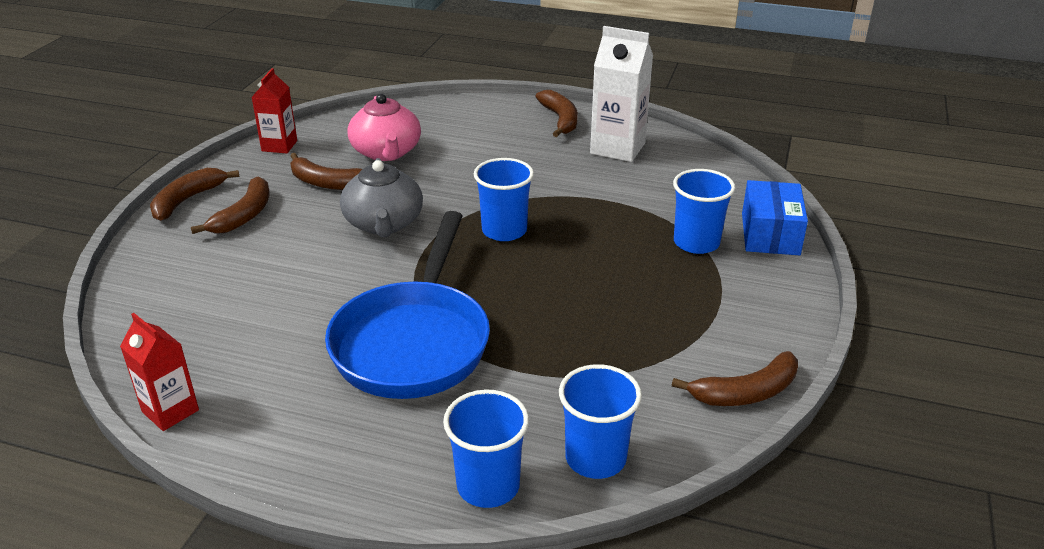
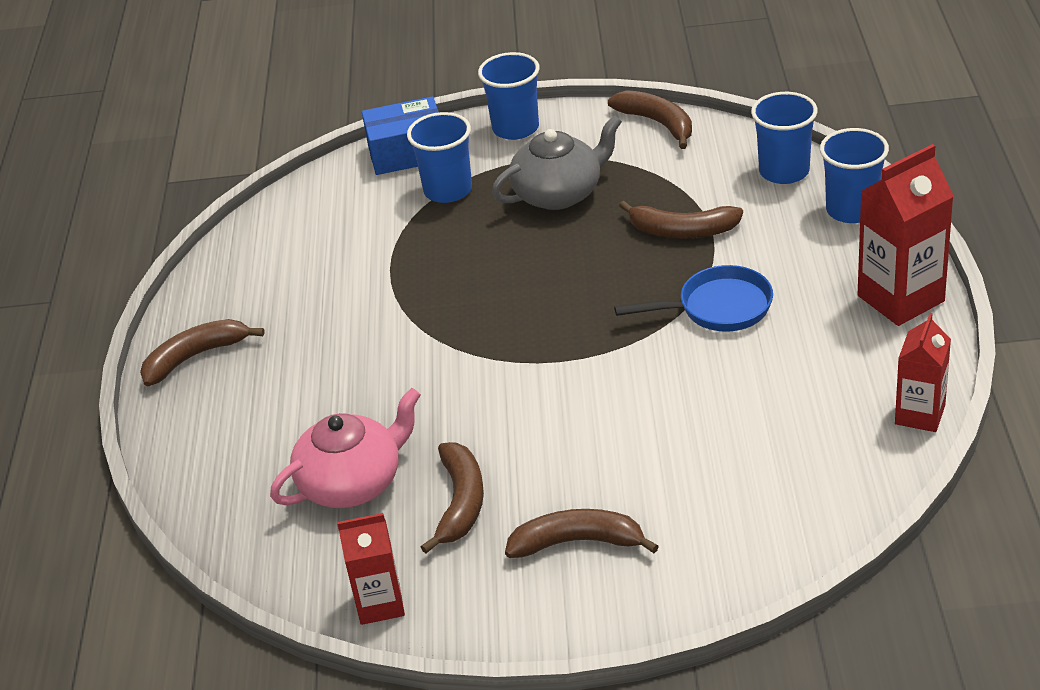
camera: 105 degrees left, 5 degrees up
(187, 200) = (573, 621): brown banana -> brown banana (682, 231)
(320, 463) = (900, 298): none -> red carton
(383, 223) = (528, 411): grey teapot -> grey teapot (559, 193)
(414, 341) = (718, 308): blue pan -> blue pan, size x0.56
(504, 230) = (493, 316): blue cup -> blue cup (515, 128)
(617, 148) = (260, 289): white carton -> none

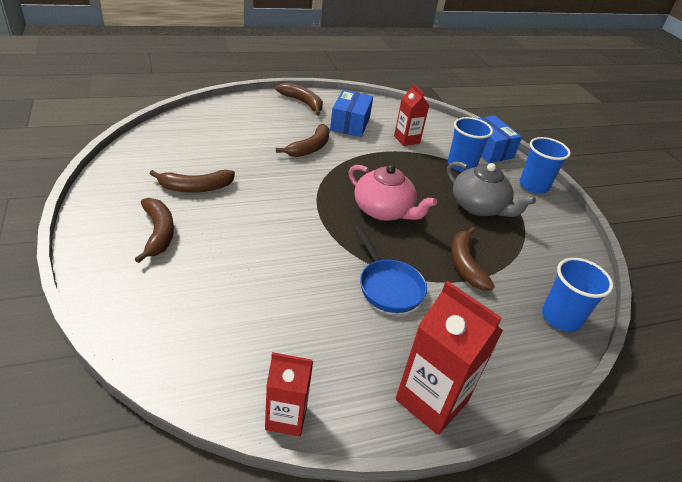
camera: 65 degrees right, 0 degrees up
(290, 301) = (350, 124): none -> blue box
(352, 483) = (213, 152): pink teapot -> pink teapot (383, 210)
(380, 604) = (122, 167): red carton -> red carton (406, 140)
(657, 123) = (577, 246): brown banana -> brown banana (310, 148)
(852, 210) = (533, 363): blue cup -> none

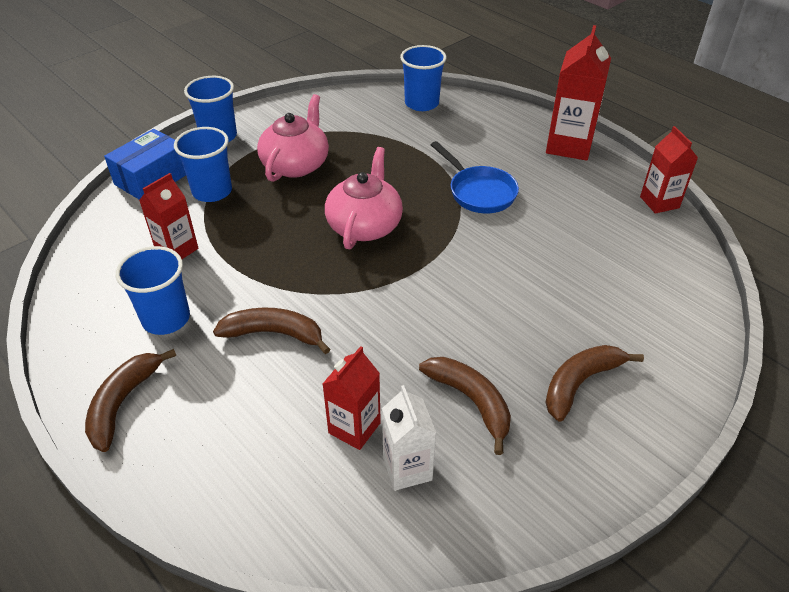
camera: 110 degrees left, 5 degrees up
(182, 153) = (407, 468): none -> white carton
(222, 148) = (354, 428): none -> red carton
(350, 124) = (166, 319): blue box -> blue cup
(388, 286) = (479, 192): blue pan -> blue pan turned 105 degrees clockwise
(465, 264) = (403, 157): brown banana -> none
(479, 207) = (296, 164): grey teapot -> pink teapot

